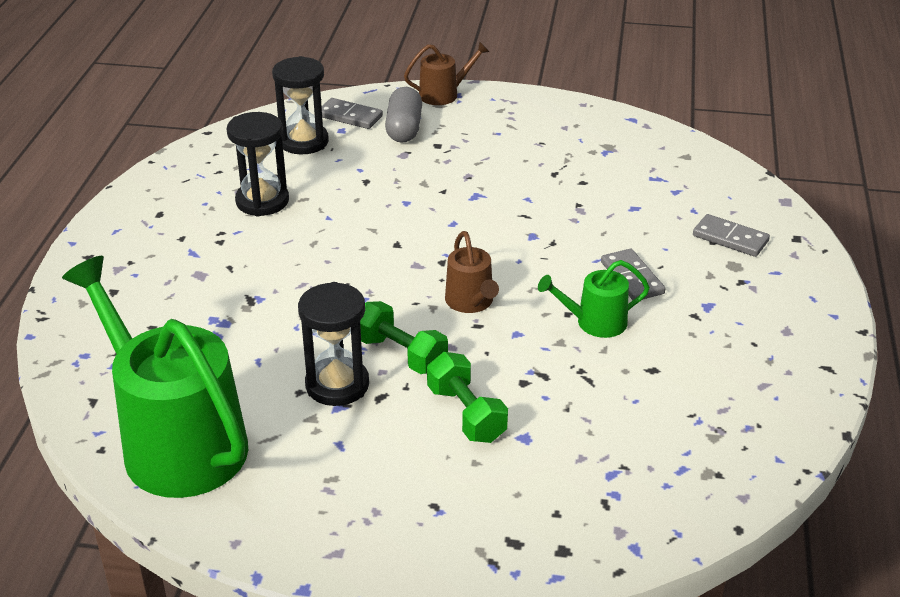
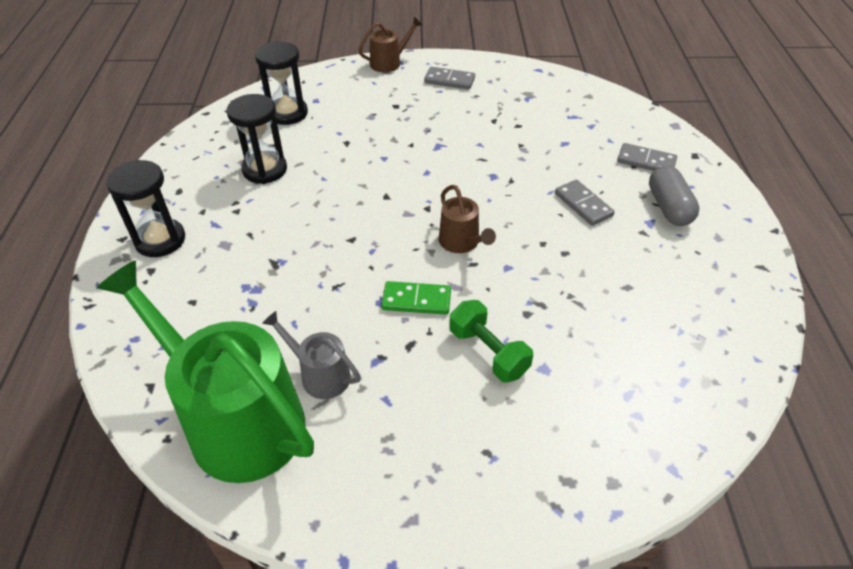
camera: 10 degrees left, 10 degrees up
(274, 412) = (320, 375): none -> grey watering can
(337, 385) = (369, 338): black hourglass -> black hourglass (160, 240)
(350, 116) = (320, 88): grey domino -> grey domino (449, 80)
(401, 354) = (416, 300): green dumbbell -> green domino
(404, 128) = (365, 94): grey capsule -> grey capsule (668, 207)
(595, 322) = (567, 249): green watering can -> none

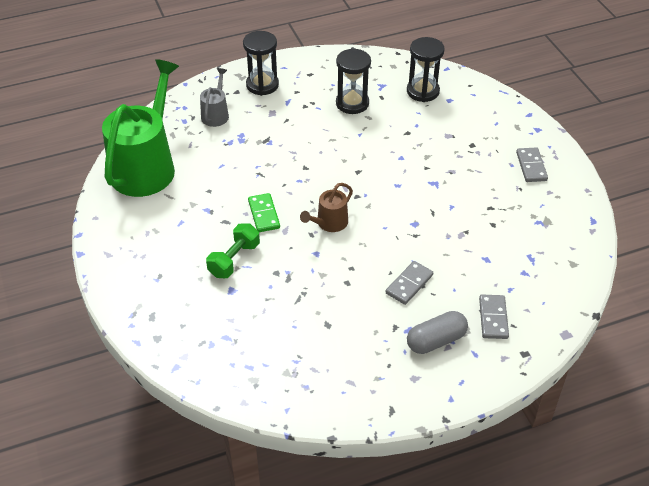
camera: 70 degrees right, 0 degrees up
(320, 375) = (188, 189): grey watering can -> grey watering can (216, 114)
(389, 63) = (531, 123): brown watering can -> none

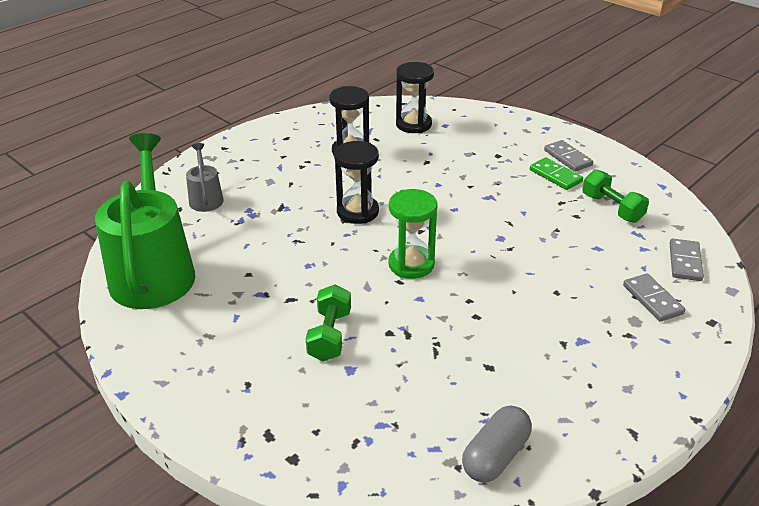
camera: 25 degrees left, 10 degrees down
(262, 85) = (241, 159): black hourglass -> black hourglass (357, 212)
(264, 214) = (331, 278): green domino -> green domino (555, 176)
(329, 223) = (411, 264): brown watering can -> green hourglass
(409, 284) = (542, 296): grey domino -> grey domino (685, 262)
(436, 340) = (616, 341): grey capsule -> grey capsule (495, 456)
(529, 227) = (612, 208): none -> green dumbbell

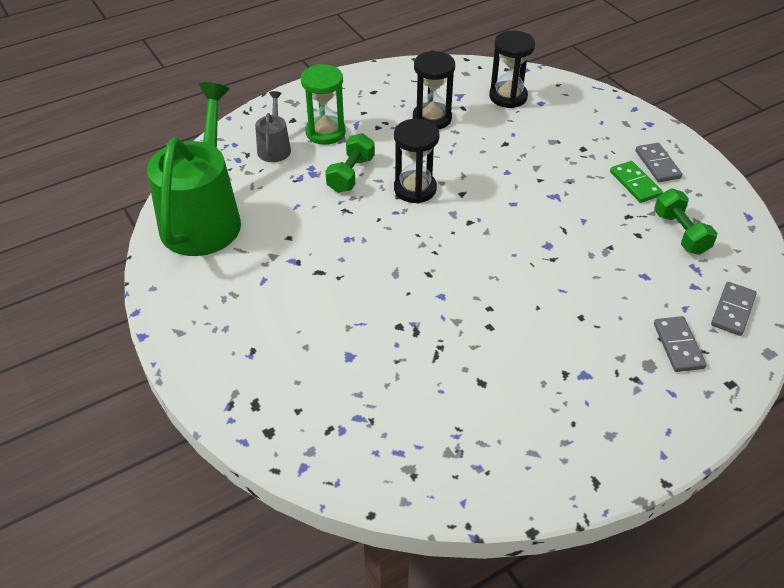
camera: 15 degrees right, 10 degrees up
(330, 335) = (342, 317): green dumbbell -> green dumbbell (351, 174)
(411, 264) = (446, 257): green hourglass -> green hourglass (325, 132)
(495, 456) = (452, 473): grey capsule -> none

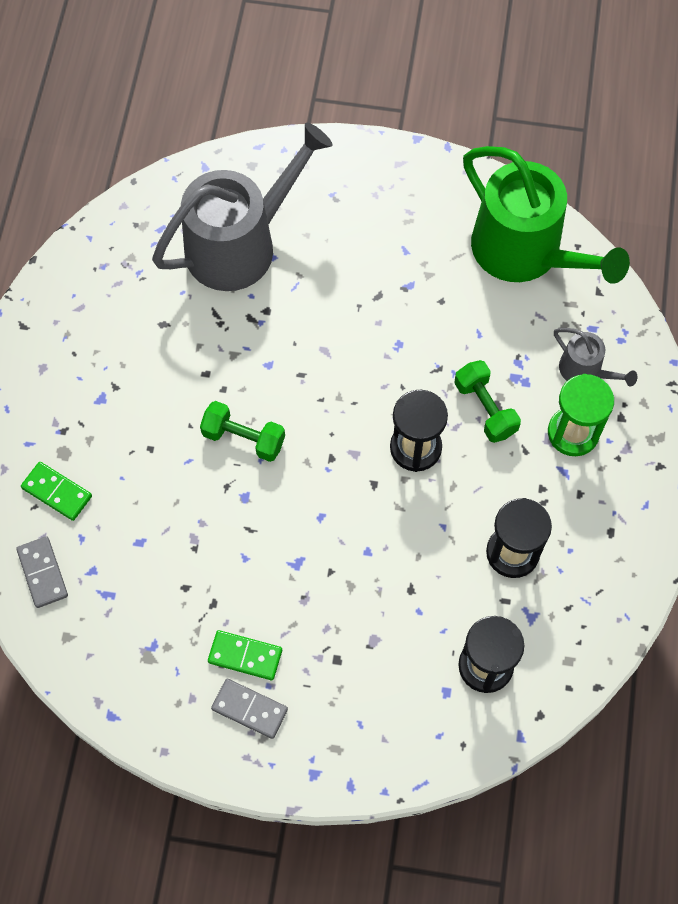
camera: 130 degrees right, 20 degrees up
(358, 383) = (240, 244): none -> grey watering can
(678, 346) = (57, 492): grey domino -> green domino
(680, 233) = (152, 627): green dumbbell -> green dumbbell (243, 438)

